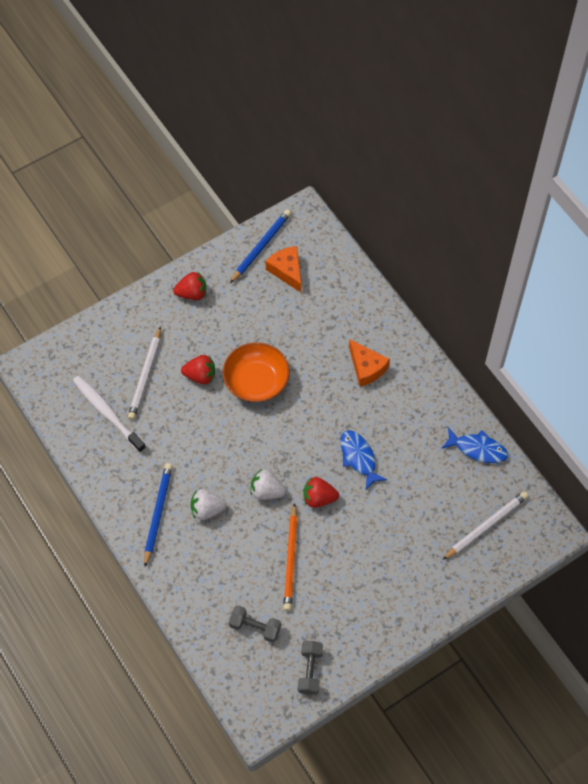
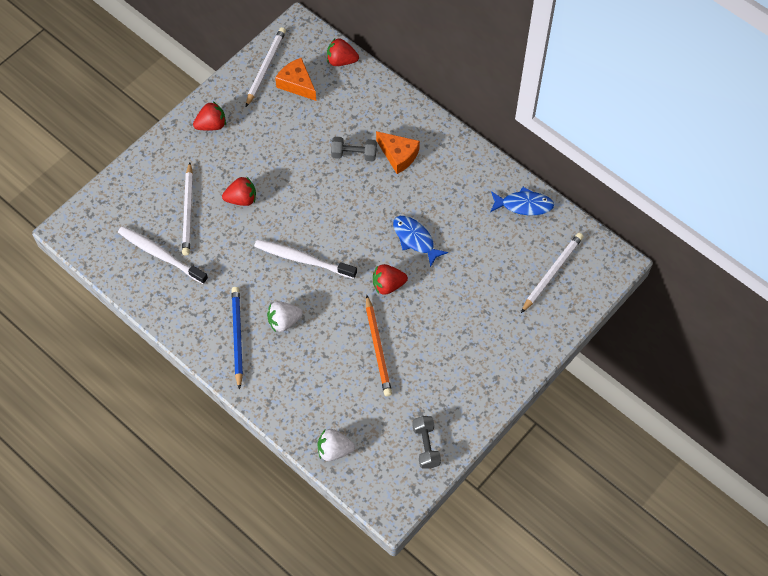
camera: 15 degrees left, 0 degrees up
(243, 451) = (303, 259): none -> white toothbrush
(255, 627) = (362, 419): grey dumbbell -> grey dumbbell (354, 154)
(256, 381) = (297, 191): orange bowl -> none
(261, 247) = (265, 67): blue pencil -> white pencil
(266, 491) = (336, 290): white strawberry -> white strawberry (334, 450)
(337, 257) = (341, 61): none -> red strawberry

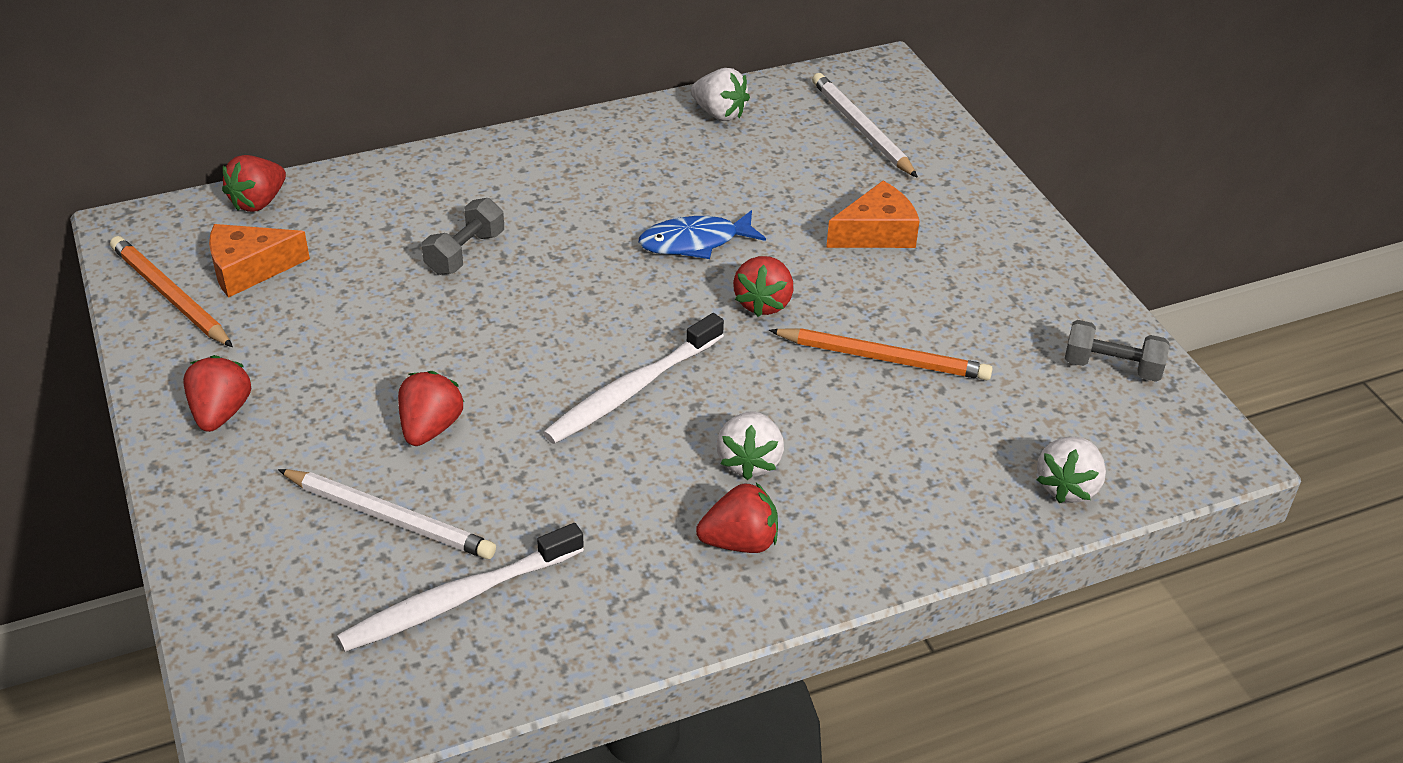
camera: 65 degrees left, 20 degrees down
(237, 337) = (740, 542): blue pencil -> red strawberry
(265, 67) = (170, 296): white pencil -> orange pencil
(398, 155) = (514, 204): orange cheese -> orange cheese (876, 233)
(524, 205) = (719, 113): blue fish -> white strawberry

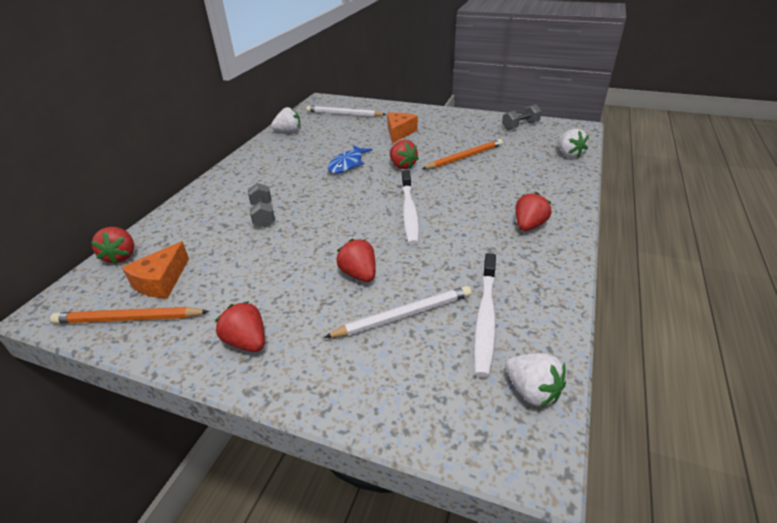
camera: 45 degrees left, 5 degrees down
(749, 461) = (485, 204): white strawberry -> white strawberry (532, 391)

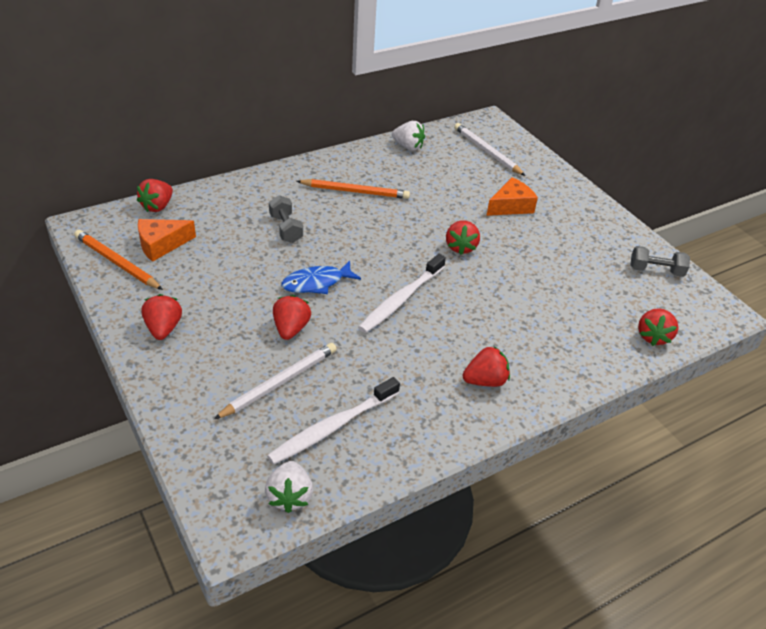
camera: 35 degrees right, 5 degrees up
(263, 215) = (286, 229): grey dumbbell -> grey dumbbell turned 45 degrees counterclockwise
(347, 164) = (414, 216): blue fish -> blue fish (316, 283)
(403, 315) = (279, 382): white pencil -> white pencil turned 60 degrees counterclockwise
(464, 157) = (534, 273): orange pencil -> orange pencil (355, 191)
(569, 154) = (653, 336): white strawberry -> red strawberry

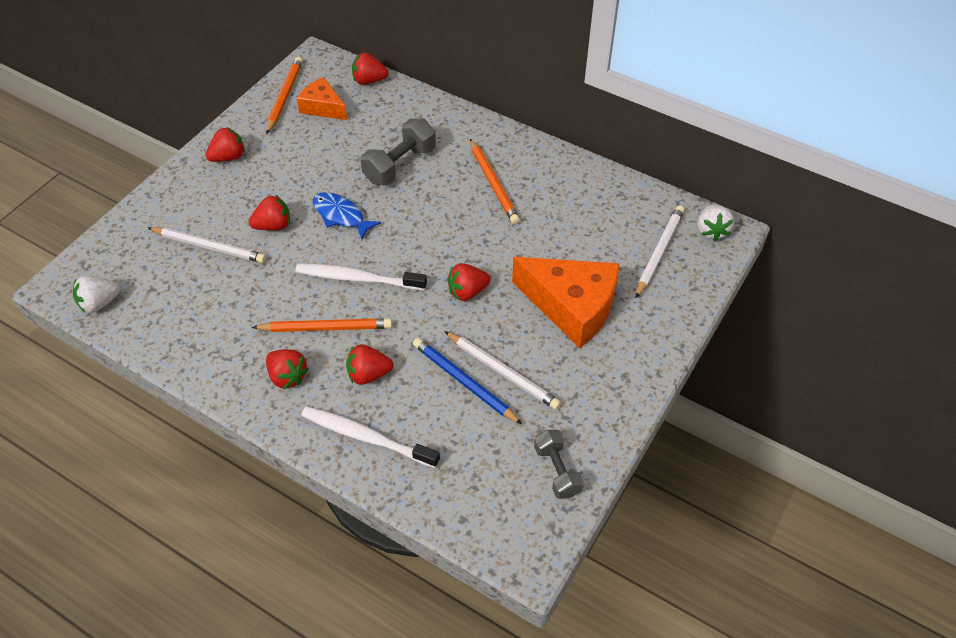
camera: 65 degrees right, 10 degrees up
(286, 229) = (400, 165): grey dumbbell -> grey dumbbell, size x1.51
(333, 427) = (179, 298): white toothbrush -> white toothbrush (367, 437)
(408, 147) = (606, 189): white strawberry -> white strawberry (711, 231)
(444, 338) = (325, 328): none -> orange pencil
(511, 206) = (571, 306): orange cheese -> orange cheese, size x1.77
(551, 283) = (464, 382): none -> blue pencil
(552, 261) = (502, 372): none -> white pencil
(653, 336) = (437, 495): red strawberry -> red strawberry (368, 374)

